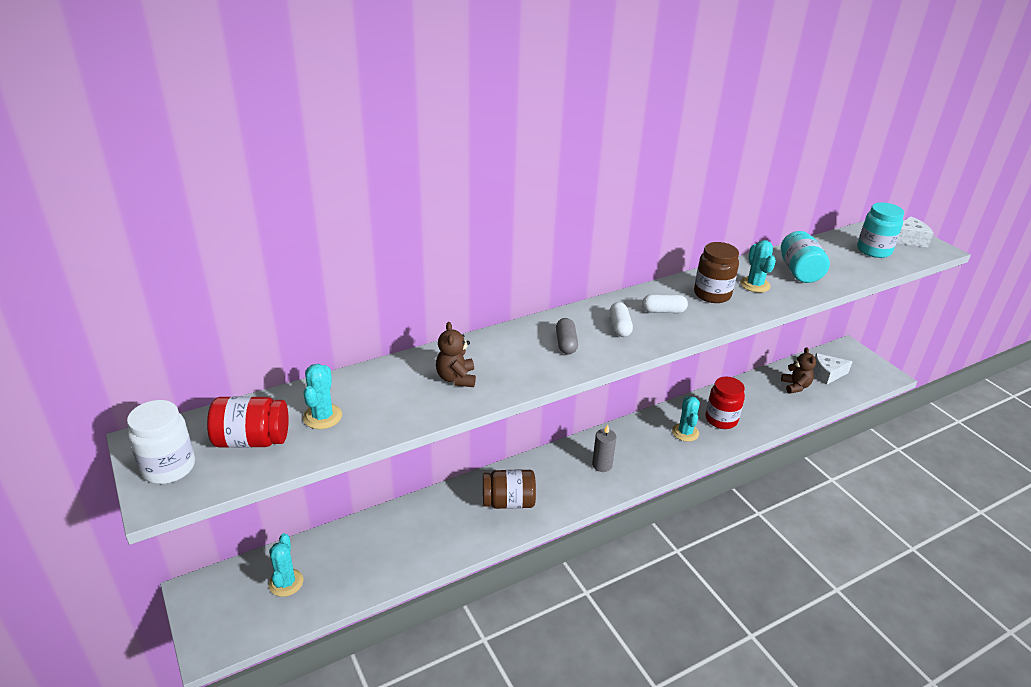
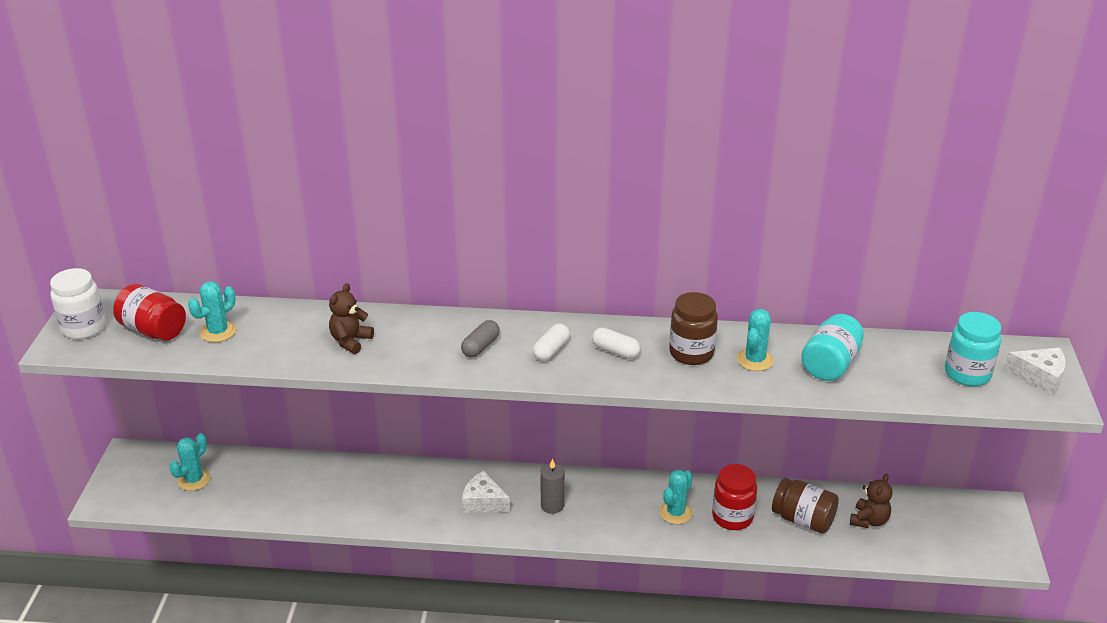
camera: 35 degrees right, 0 degrees up
(508, 502) = (429, 498): brown jar -> brown jar (803, 519)
(827, 374) = (930, 524): white cheese -> white cheese (483, 502)

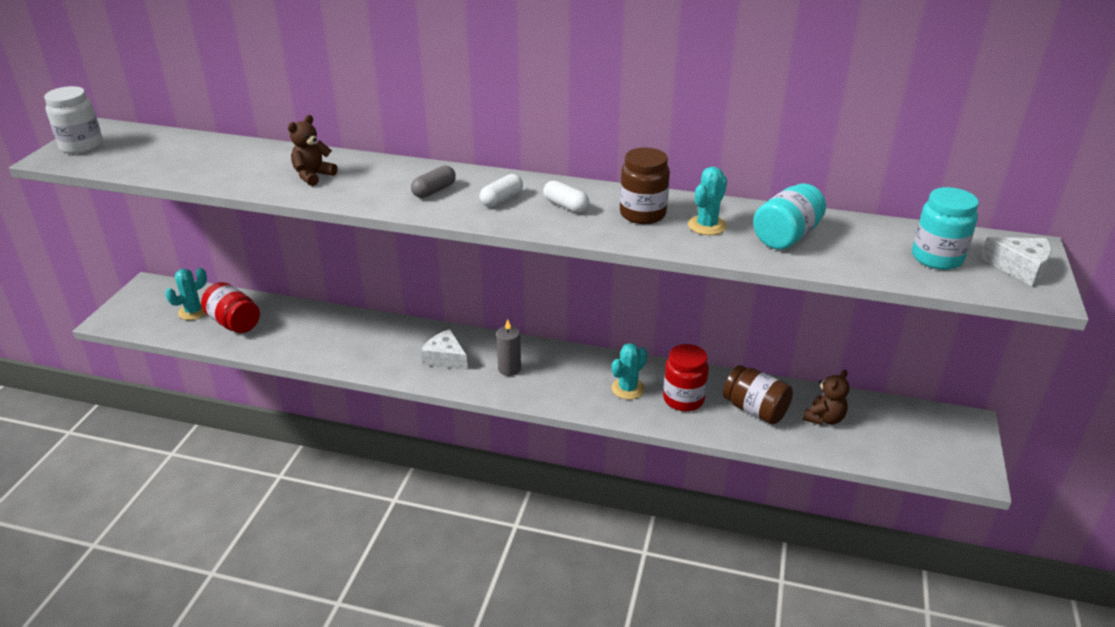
camera: 10 degrees right, 0 degrees up
(153, 330) = (141, 153): red jar -> red jar (234, 323)
(218, 332) = (197, 159): turquoise cactus -> none

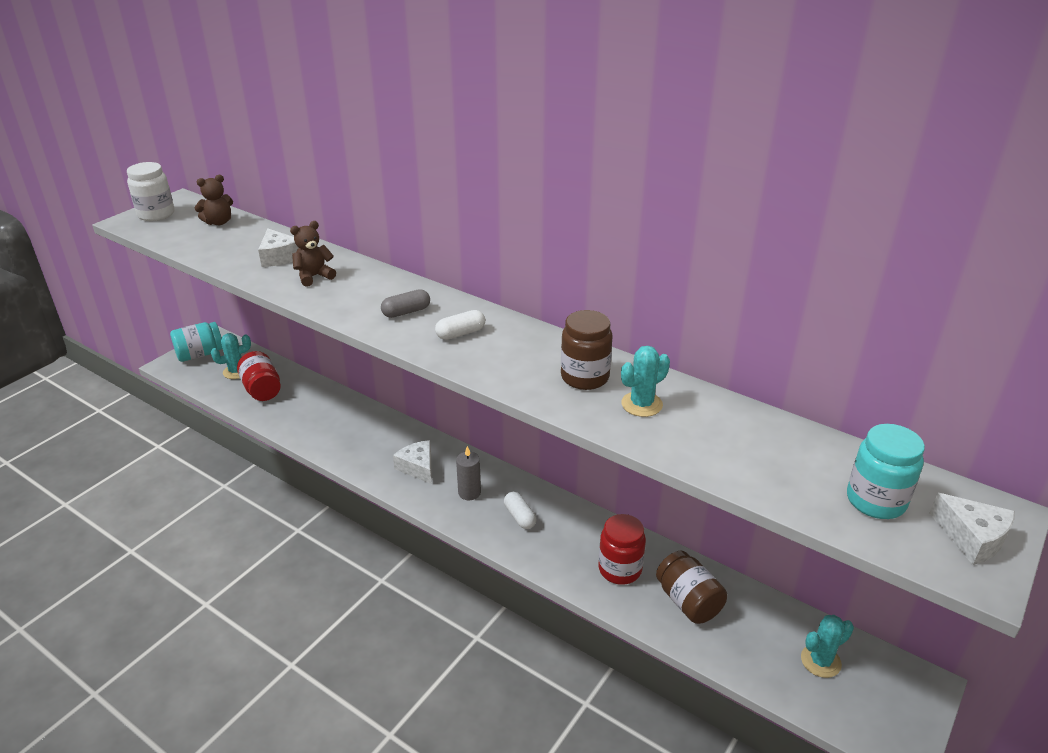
camera: 20 degrees right, 0 degrees up
(260, 164) = (279, 257): none -> white cheese
(565, 206) = (516, 352): white capsule -> white capsule (519, 517)
(628, 389) = (570, 543): turquoise cactus -> turquoise cactus (820, 661)
(786, 236) = (718, 435): turquoise jar -> turquoise jar (200, 354)
(824, 418) = (758, 632): brown teddy bear -> brown teddy bear (219, 222)

